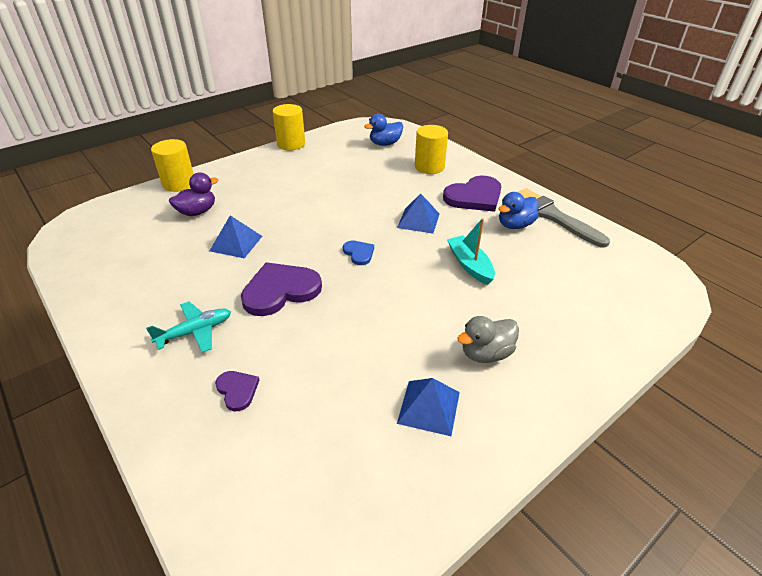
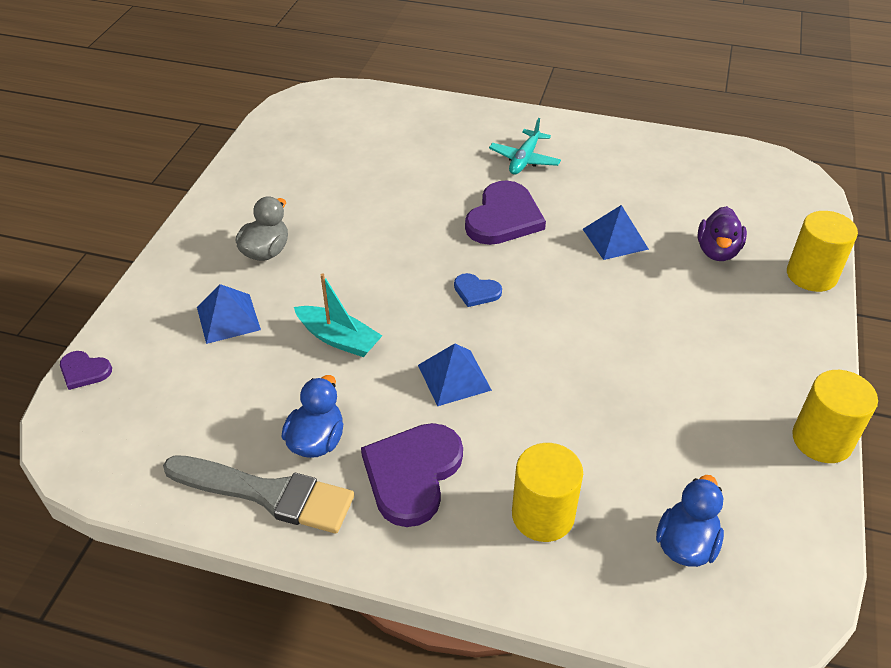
camera: 145 degrees right, 5 degrees up
(237, 390) = (440, 145): purple heart -> purple heart (84, 371)
(429, 407) = (290, 195): blue pyramid -> blue pyramid (228, 318)

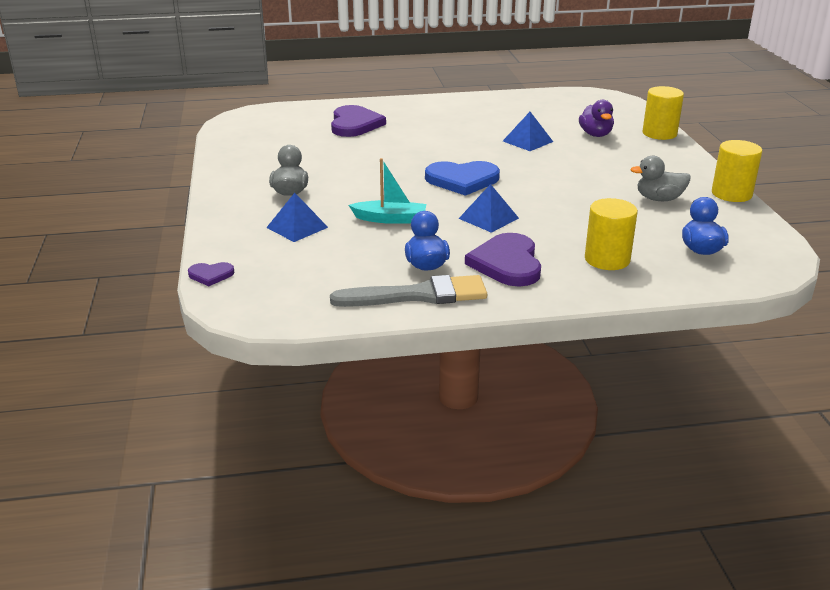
camera: 25 degrees left, 15 degrees down
(476, 291) = (462, 180): blue heart -> blue heart, size x2.00
(504, 217) = (445, 146): purple heart -> purple heart (354, 124)
(524, 159) = (431, 119): turquoise plane -> none
(706, 415) = (659, 199): none -> grey duck

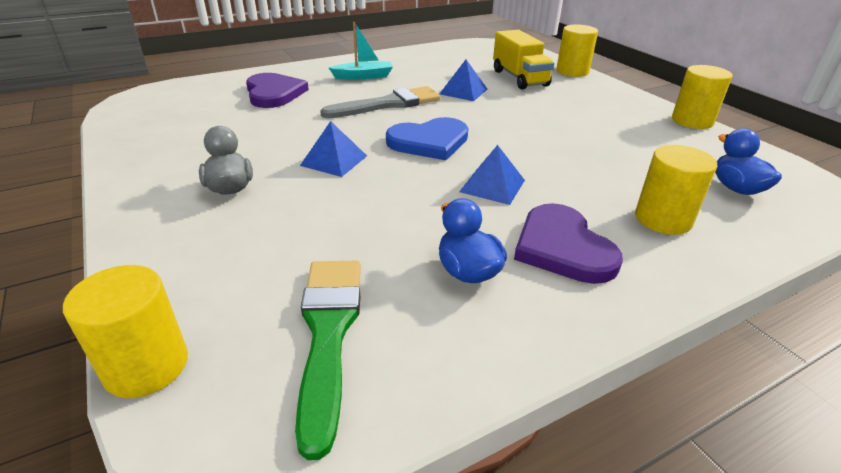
camera: 20 degrees left, 5 degrees up
(211, 275) = (146, 366): purple heart -> yellow cylinder
(297, 227) = (260, 241): blue pyramid -> blue pyramid (334, 160)
(317, 279) = (328, 333): none -> green brush
(390, 219) = (379, 206): turquoise boat -> turquoise boat (363, 76)
(418, 295) = (492, 330): grey brush -> grey brush (388, 104)
(595, 134) = (519, 78): purple duck -> yellow truck
(659, 199) = (637, 135): grey duck -> none

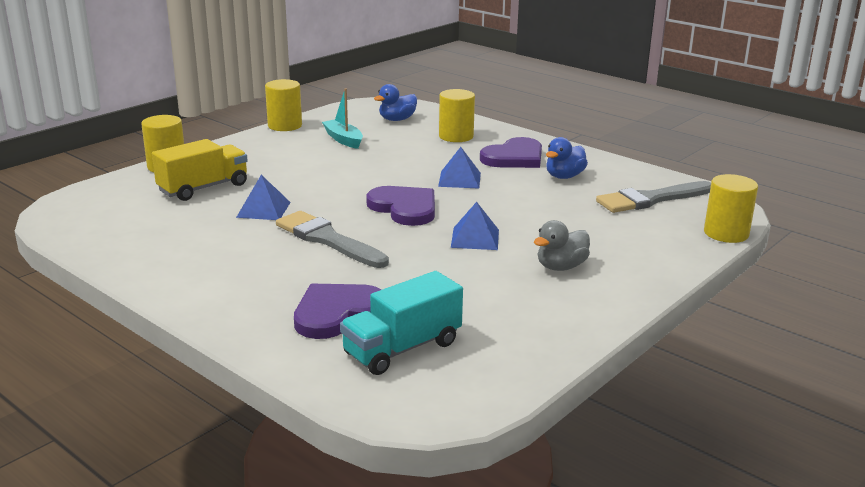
camera: 110 degrees left, 10 degrees down
(205, 103) = (402, 348): none -> turquoise truck
(328, 333) = (651, 199): green brush -> grey brush
(363, 76) = (241, 270): turquoise boat -> turquoise boat (343, 139)
(429, 142) = (404, 208): blue heart -> purple heart

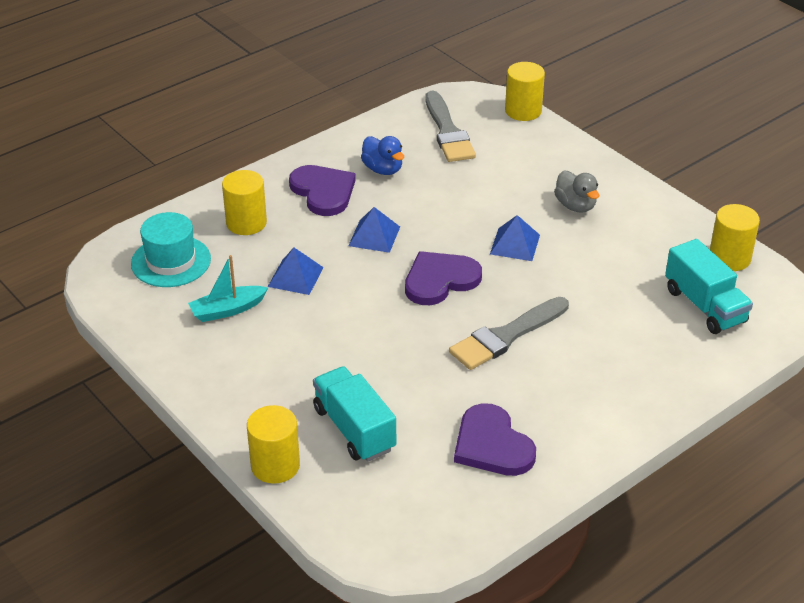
camera: 80 degrees left, 15 degrees up
(203, 188) = (354, 429): yellow truck -> turquoise truck
(263, 209) = (425, 380): blue pyramid -> blue pyramid (295, 277)
(285, 126) = (157, 358): yellow cylinder -> yellow cylinder (729, 258)
(337, 313) = (649, 337): purple heart -> purple heart (492, 445)
(397, 119) = (171, 261): blue duck -> turquoise hat

